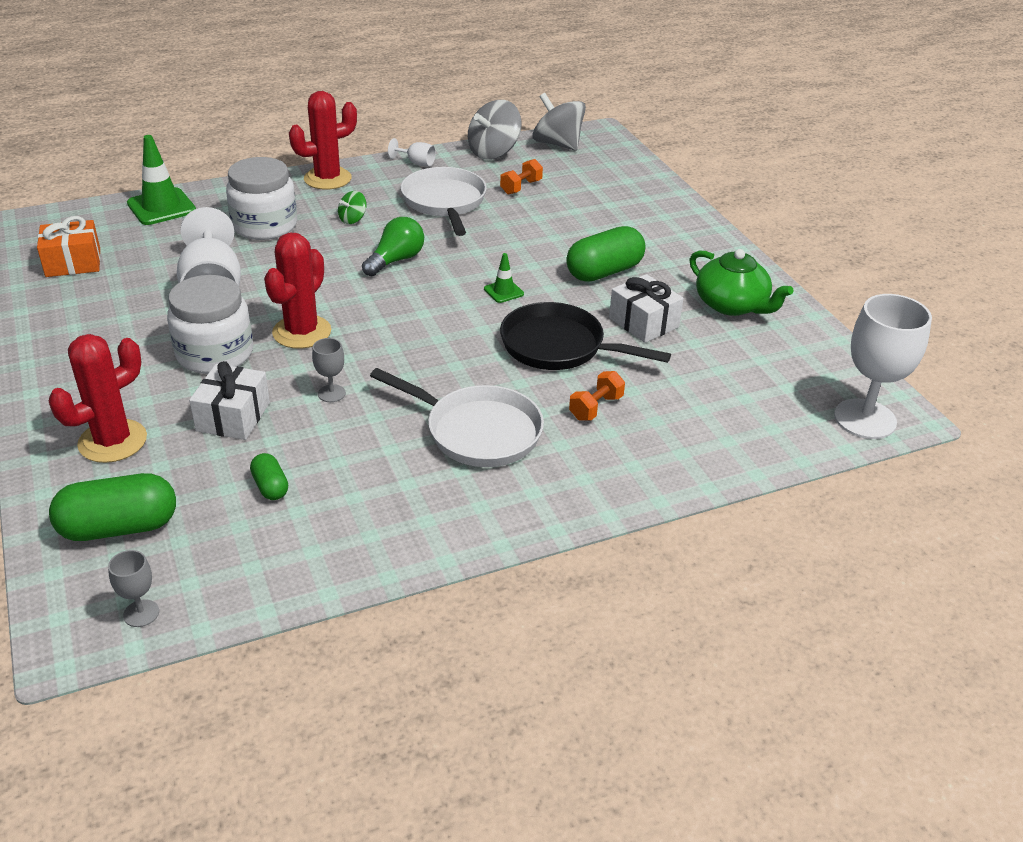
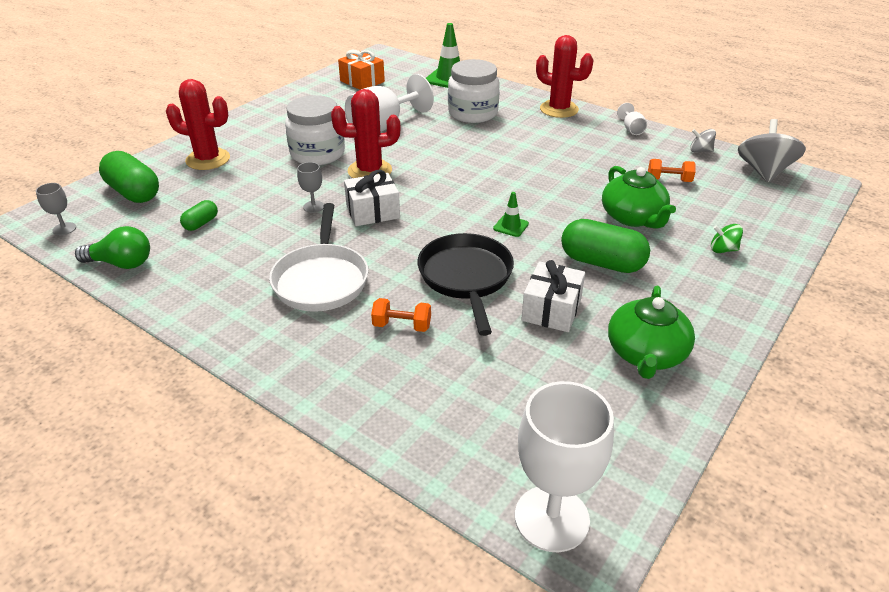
camera: 60 degrees right, 0 degrees up
(233, 417) = (260, 184): white gift -> white gift (373, 212)
(353, 219) = (522, 136): green spinning top -> green spinning top (723, 250)
(396, 260) = (494, 170): green light bulb -> green light bulb (121, 263)
(445, 202) = (596, 159): white pan -> none
(493, 152) = (700, 151): grey spinning top -> grey spinning top, size x0.50
(556, 229) = (633, 217): none -> green teapot

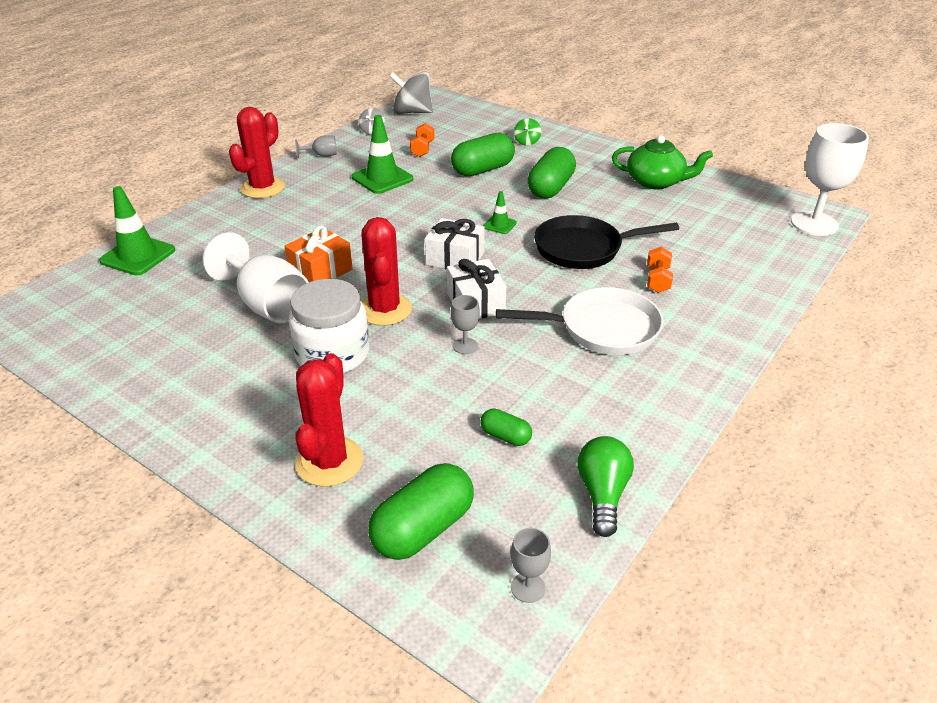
camera: 90 degrees left, 0 degrees up
(362, 81) = (106, 330): orange gift -> orange gift (320, 271)
(473, 113) = (252, 240): white jar -> none
(551, 310) = (617, 212): white gift -> white gift (455, 258)
(593, 161) = (382, 178): none -> green traffic cone
(631, 129) = (322, 155): white goblet -> grey goblet
(633, 217) = (483, 170): green teapot -> green capsule

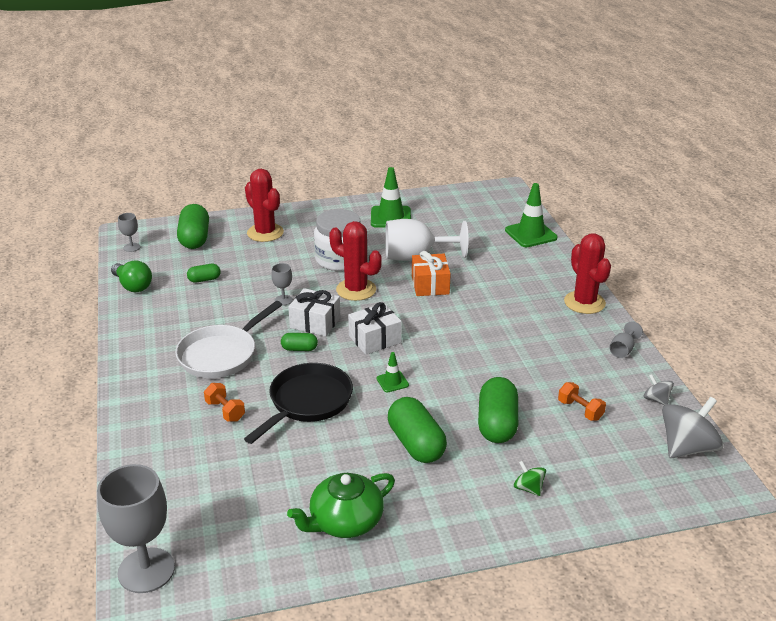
camera: 130 degrees right, 5 degrees down
(382, 178) = (541, 362): green traffic cone -> green traffic cone (390, 217)
(526, 290) = (299, 349): none -> green capsule
(814, 223) = (146, 570): white goblet -> grey goblet

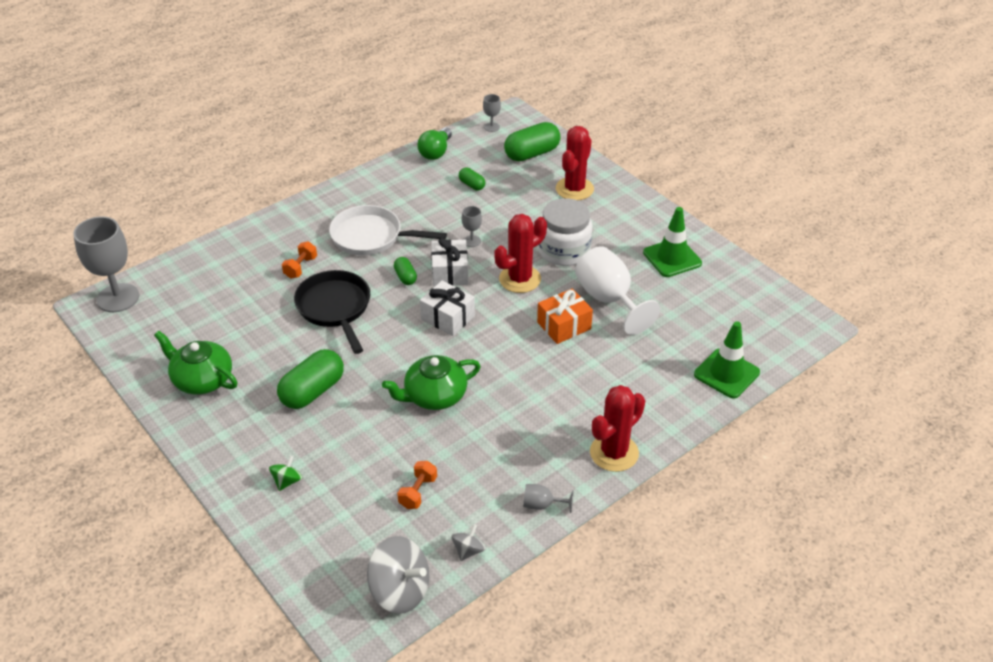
camera: 65 degrees right, 10 degrees up
(307, 402) = (335, 308): black pan -> black pan turned 120 degrees counterclockwise
(356, 290) = (520, 279): red cactus -> red cactus turned 45 degrees clockwise
(392, 382) = (391, 349): green traffic cone -> none
(469, 372) = (434, 396): none -> green teapot
(497, 424) = (366, 436): green capsule -> none

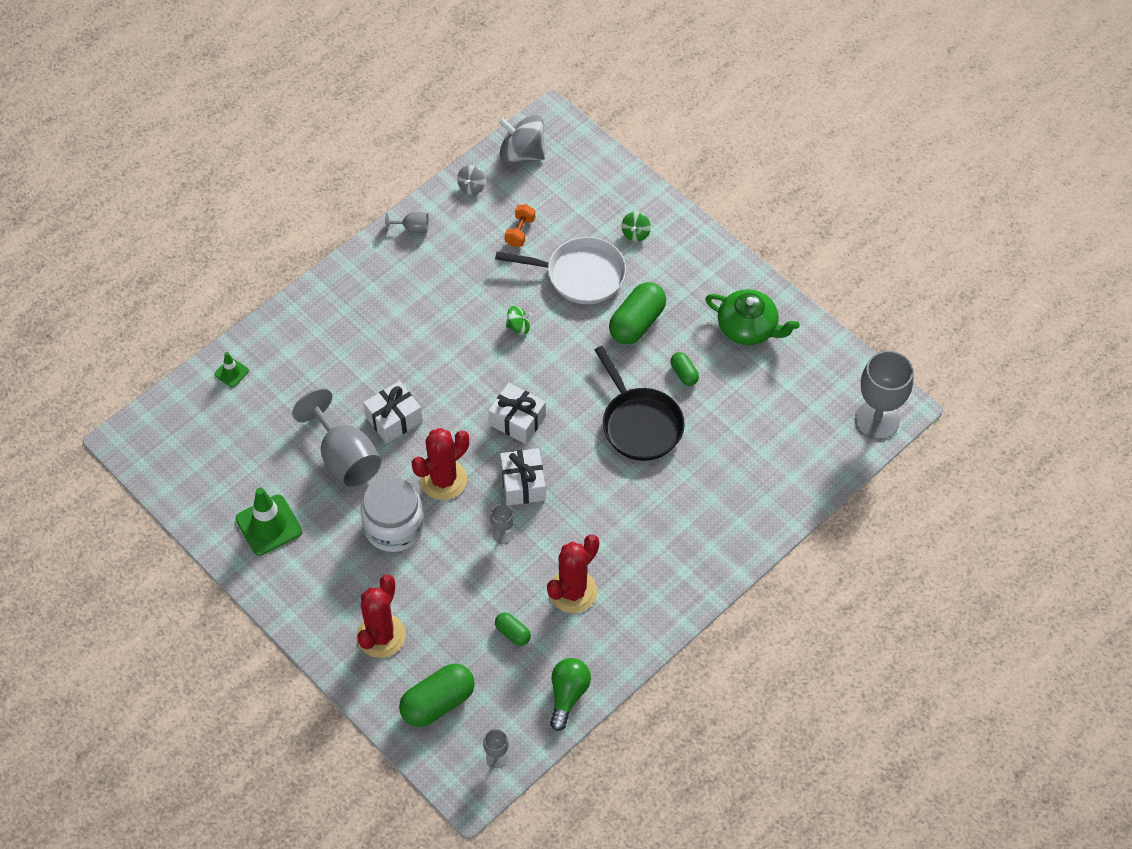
camera: 175 degrees right, 15 degrees up
(300, 267) = (692, 478): orange dumbbell -> none
(371, 237) = (622, 532): white pan -> white pan (580, 275)
(405, 277) = (571, 473): green capsule -> green capsule (684, 373)
(434, 396) = (518, 326): green teapot -> green spinning top
(564, 325) = (394, 419): orange gift -> white gift
(609, 300) = (344, 458): white goblet -> grey goblet
(614, 453) = (348, 280): red cactus -> red cactus (573, 591)
(726, 373) = (231, 372): green traffic cone -> green traffic cone, size x0.52

